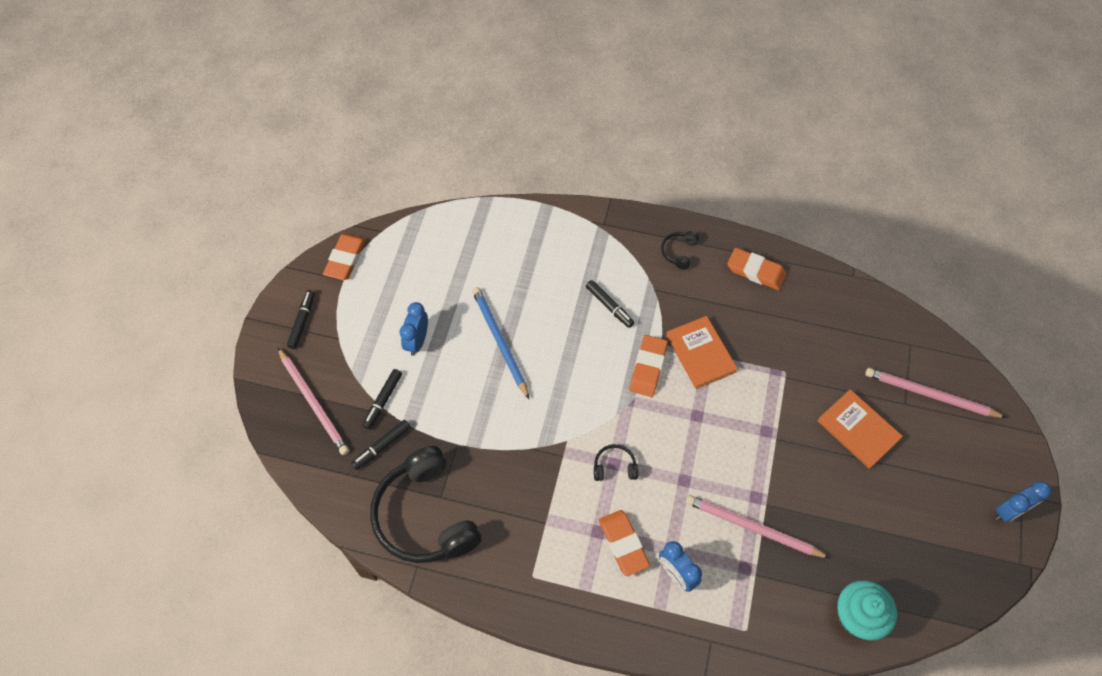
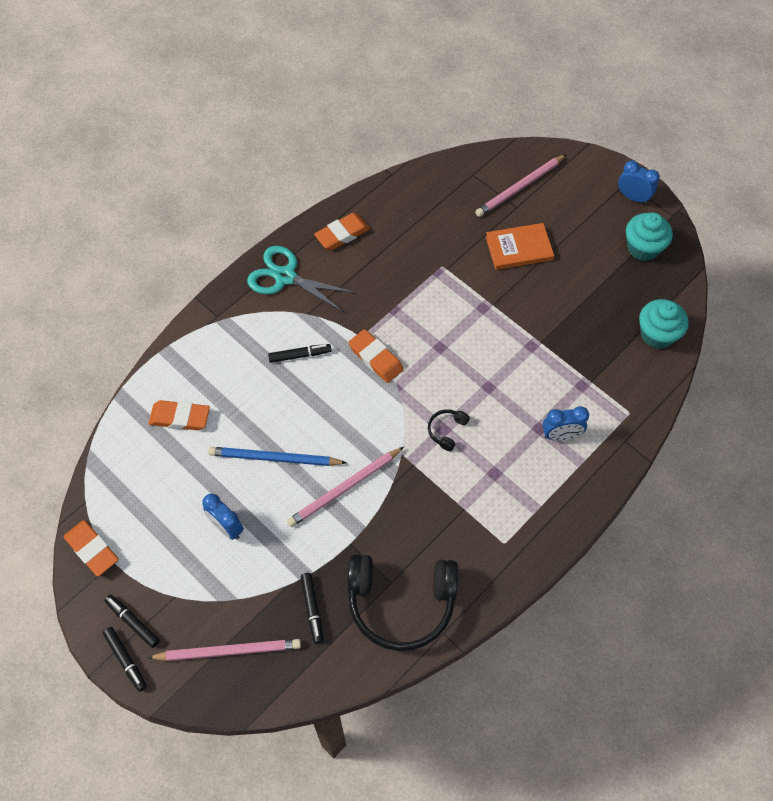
camera: 60 degrees left, 0 degrees up
(383, 401) = (267, 586): black marker -> black marker (126, 660)
(623, 544) = (515, 460): orange eraser -> orange eraser (180, 417)
(678, 252) = (285, 277): black headphones -> turquoise scissors
(700, 354) = (388, 314): orange book -> none
(752, 528) = (554, 362): pink pencil -> pink pencil (344, 488)
(953, 552) = (643, 248): none -> turquoise cupcake
(1009, 511) = (633, 197): blue clock -> blue clock turned 60 degrees counterclockwise

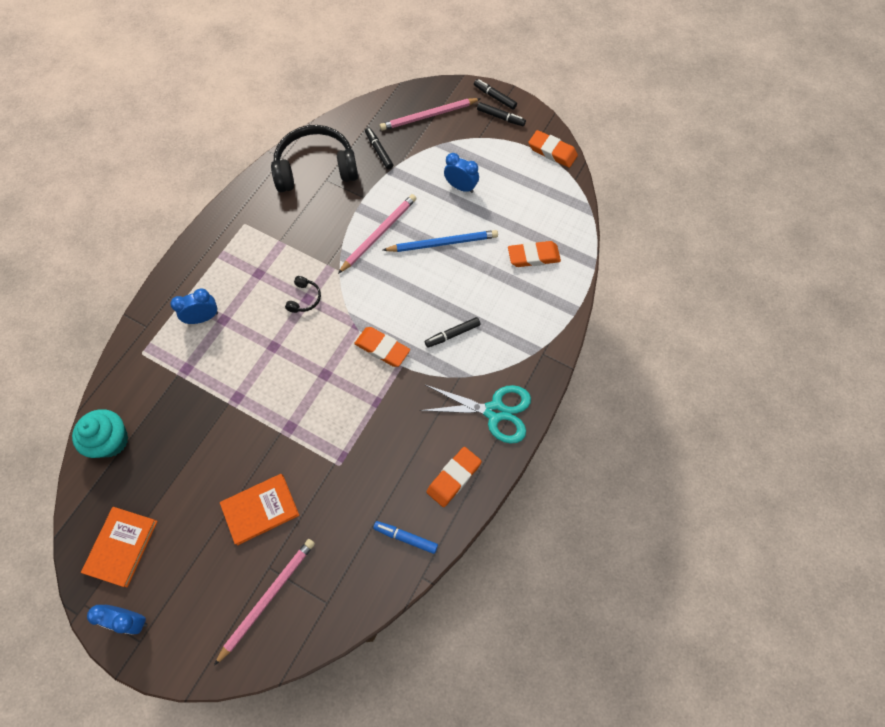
camera: 165 degrees right, 5 degrees up
(397, 202) = (405, 537): none -> blue marker
(643, 248) = (121, 546): turquoise cupcake -> orange book

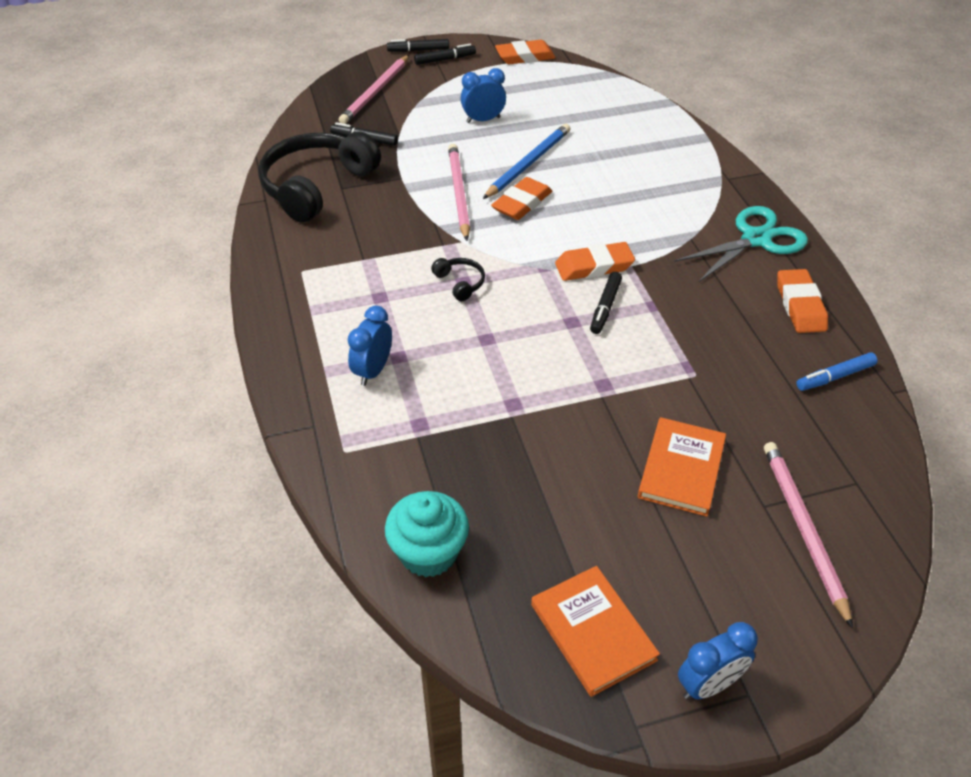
camera: 45 degrees left, 20 degrees down
(452, 334) = (638, 215): black marker -> black marker (605, 307)
(533, 256) = (618, 126): orange eraser -> orange eraser (522, 203)

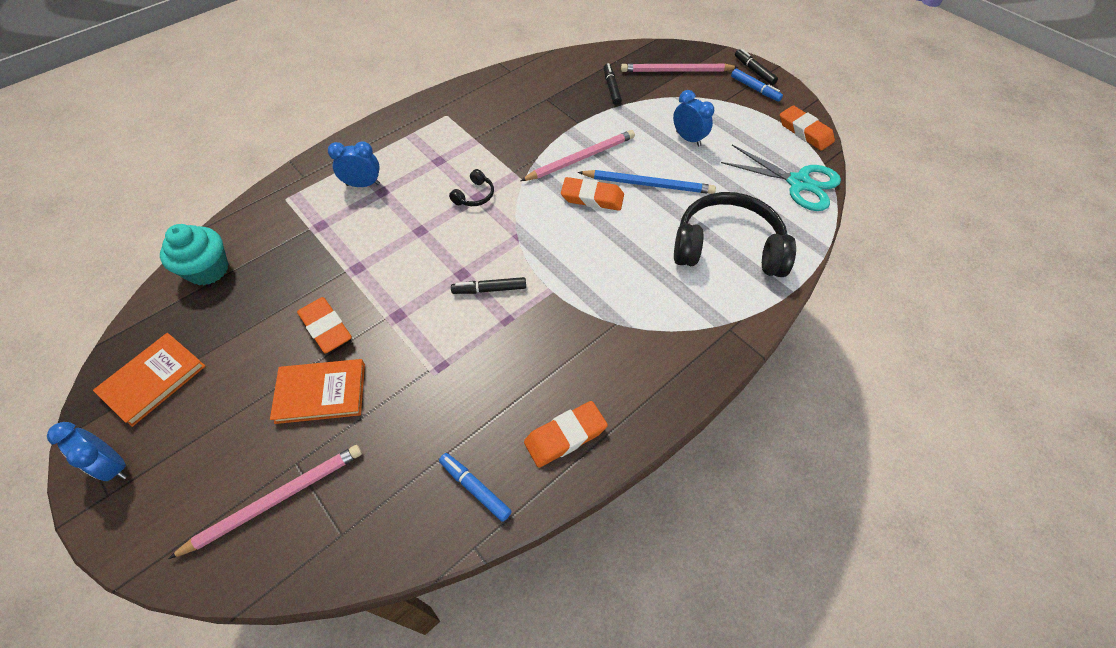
camera: 65 degrees right, 10 degrees up
(316, 186) = (540, 87): black headphones -> black headphones (727, 247)
(445, 59) = (755, 89): black marker -> blue marker
(594, 266) = (537, 267): orange eraser -> orange eraser (326, 328)
(756, 239) = (646, 375): turquoise scissors -> turquoise scissors (798, 183)

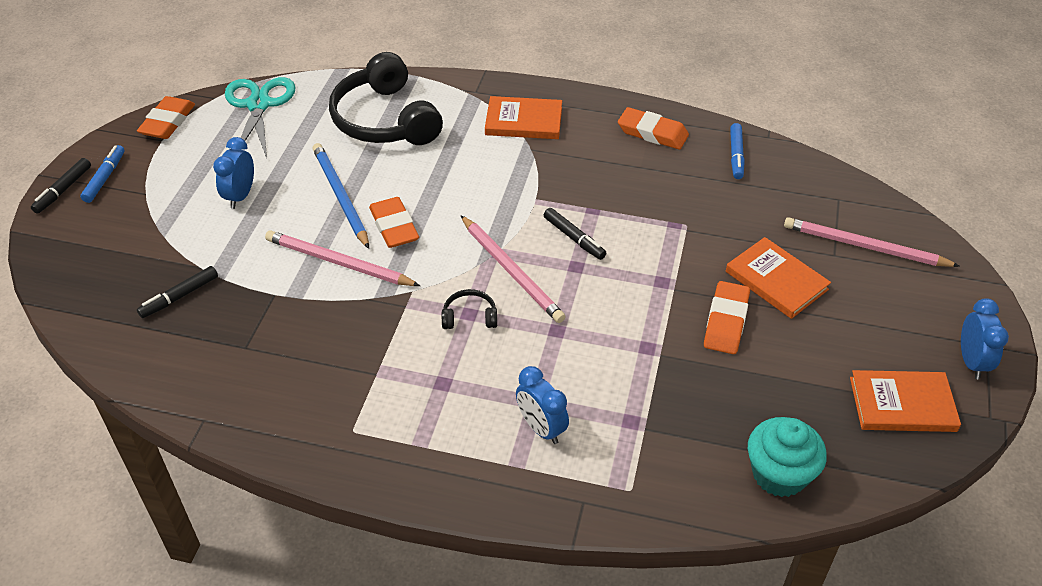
camera: 125 degrees left, 10 degrees down
(659, 340) = (523, 121): none -> orange book
(676, 71) = (103, 254): pink pencil -> pink pencil (511, 271)

